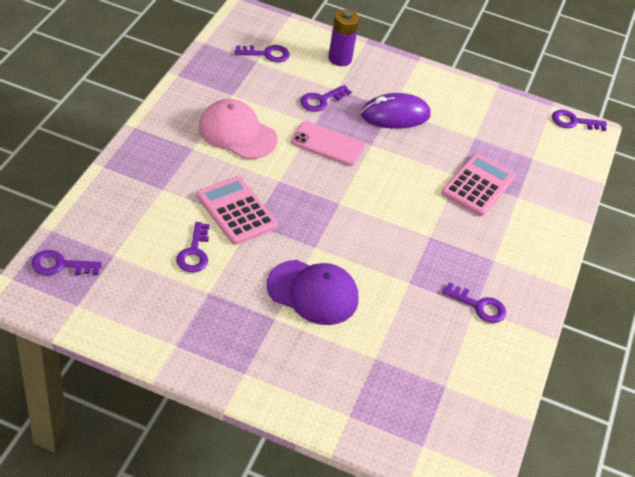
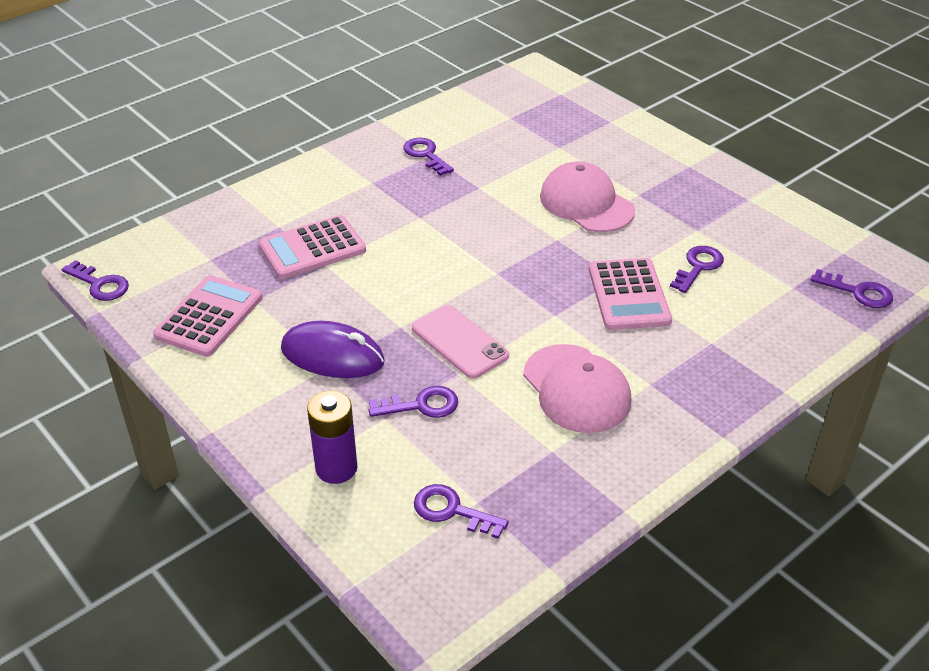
camera: 145 degrees left, 5 degrees down
(313, 292) = (586, 203): purple cap -> pink cap
(488, 119) = (209, 317): none -> pink calculator

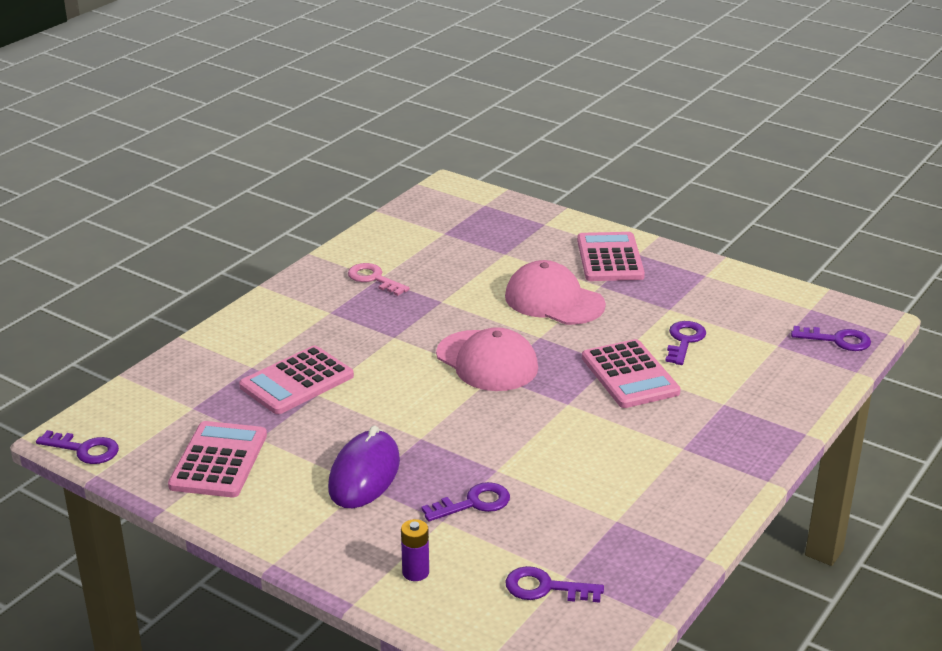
camera: 15 degrees left, 10 degrees down
(332, 355) = (364, 474): purple mouse -> purple mouse turned 75 degrees counterclockwise
(336, 468) = (415, 572): purple battery -> purple battery, size x0.63
(426, 155) = (373, 279): purple key -> pink key
(459, 342) = (485, 442): pink phone -> none
(576, 389) = (616, 463): pink cap -> pink cap (487, 361)
(659, 167) = (610, 258): none -> pink calculator

